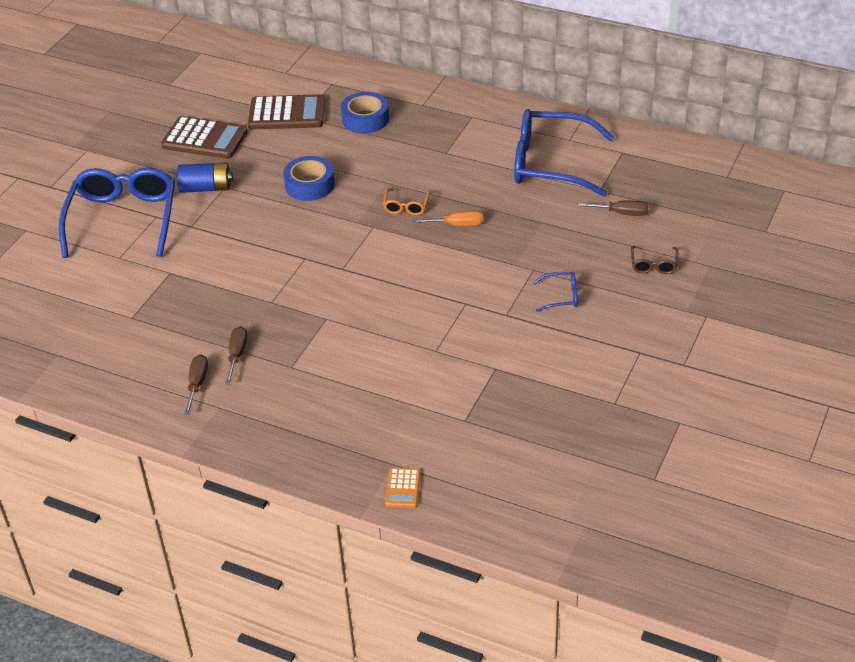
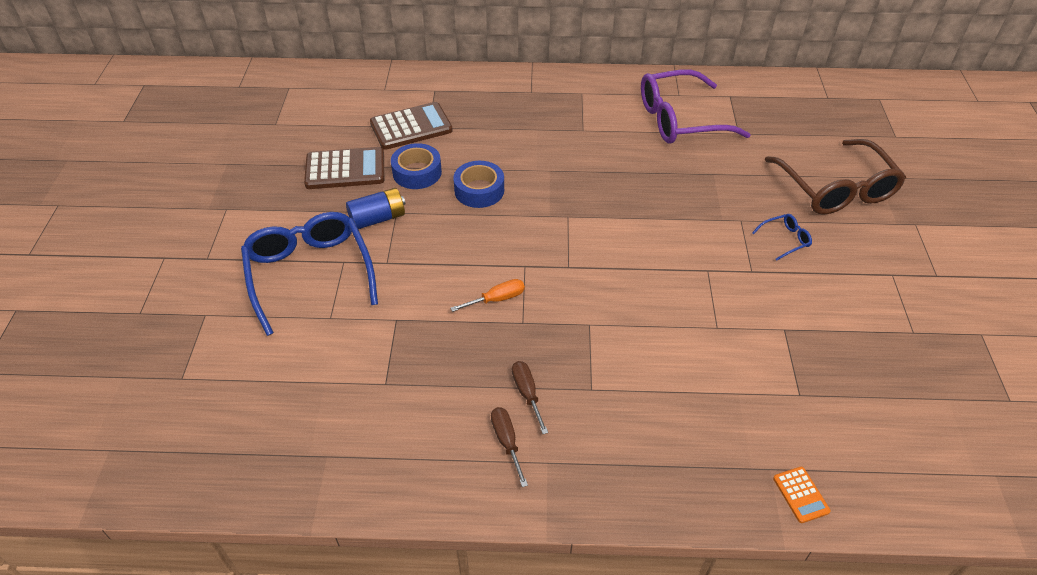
camera: 25 degrees left, 5 degrees up
(365, 119) = (488, 116): blue tape -> blue tape (417, 172)
(406, 206) = (584, 189): orange glasses -> none
(457, 225) = (643, 195): orange screwdriver -> orange screwdriver (497, 299)
(550, 164) = (680, 119): blue glasses -> purple glasses
(622, 213) = (773, 149): brown screwdriver -> none
(653, 265) = (836, 189): brown glasses -> brown glasses, size x2.45

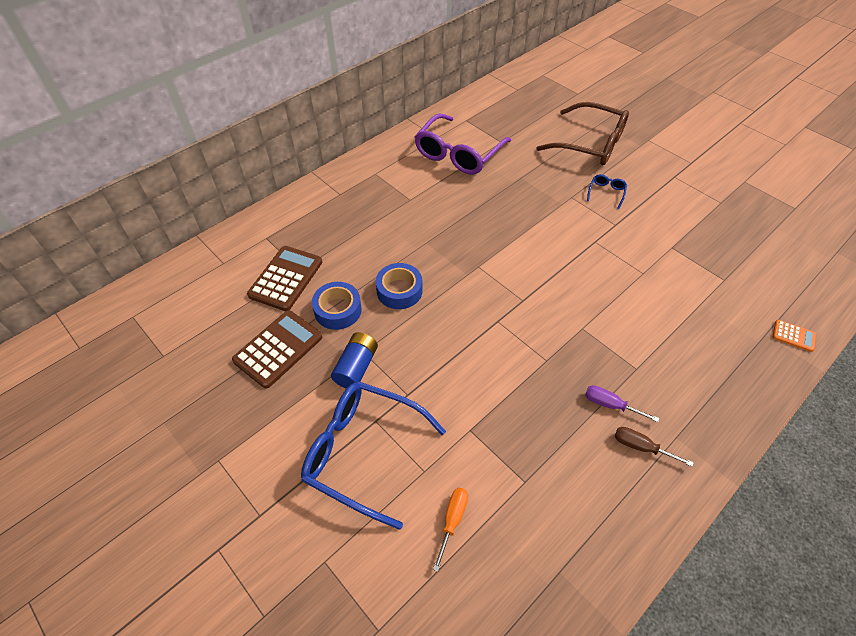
camera: 45 degrees left, 5 degrees up
(497, 299) = (512, 358): orange screwdriver -> orange screwdriver (452, 520)
(527, 393) = (610, 405): brown screwdriver -> purple screwdriver

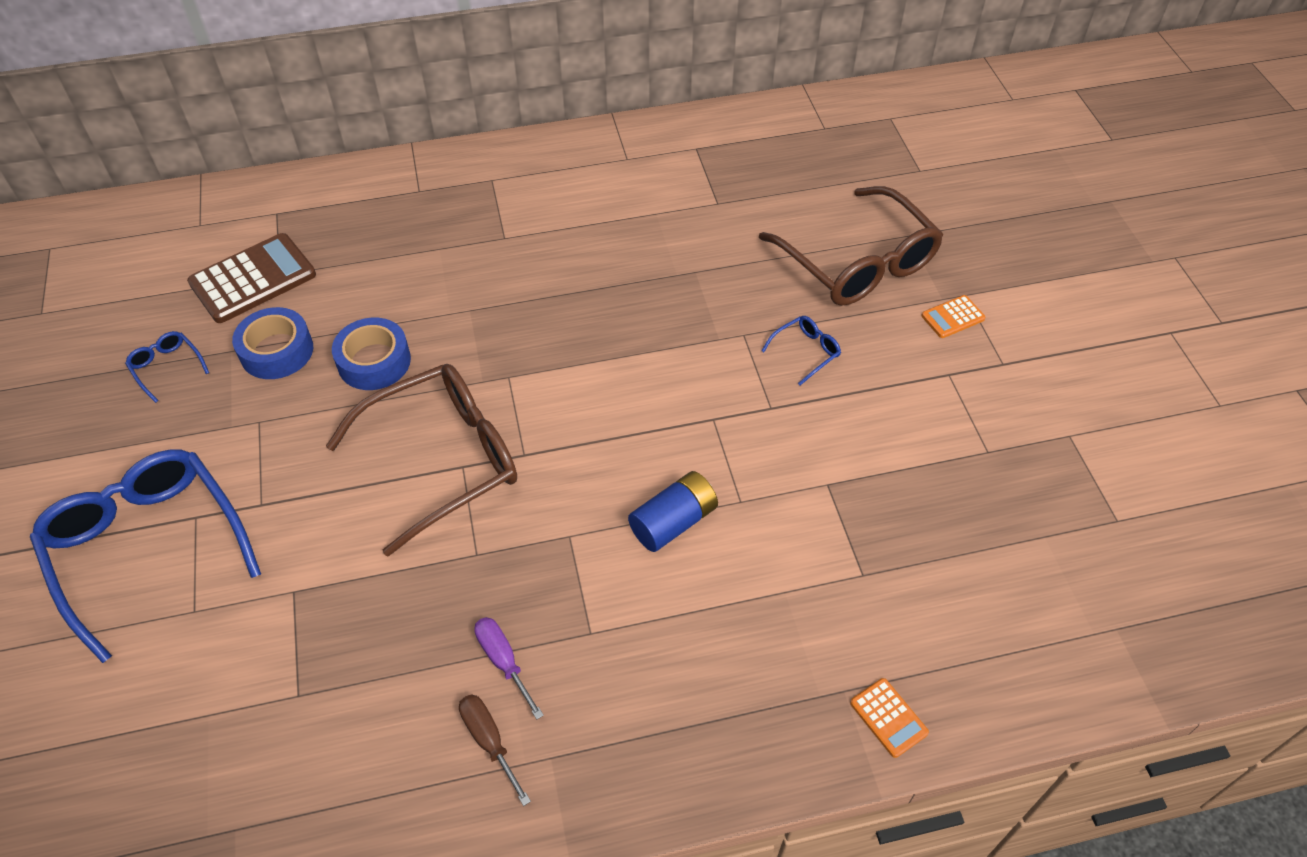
camera: 30 degrees right, 0 degrees up
(278, 349) = (167, 367): brown calculator -> blue glasses
(356, 367) = (233, 437): blue battery -> blue battery (673, 522)
(452, 520) = (171, 690): orange screwdriver -> none
(458, 154) = (635, 197): purple glasses -> none
(485, 323) = (443, 460): none -> brown glasses
(652, 151) = (953, 317): none -> orange calculator

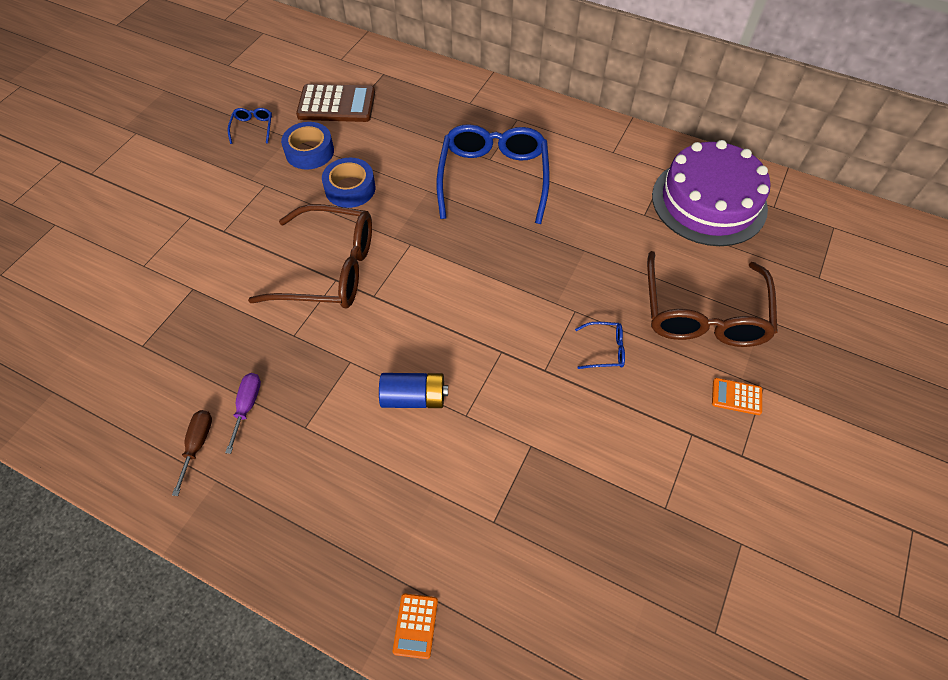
camera: 40 degrees right, 5 degrees up
(147, 547) = (156, 218): blue glasses -> blue glasses (493, 178)
(764, 156) = (709, 202): none -> purple cake

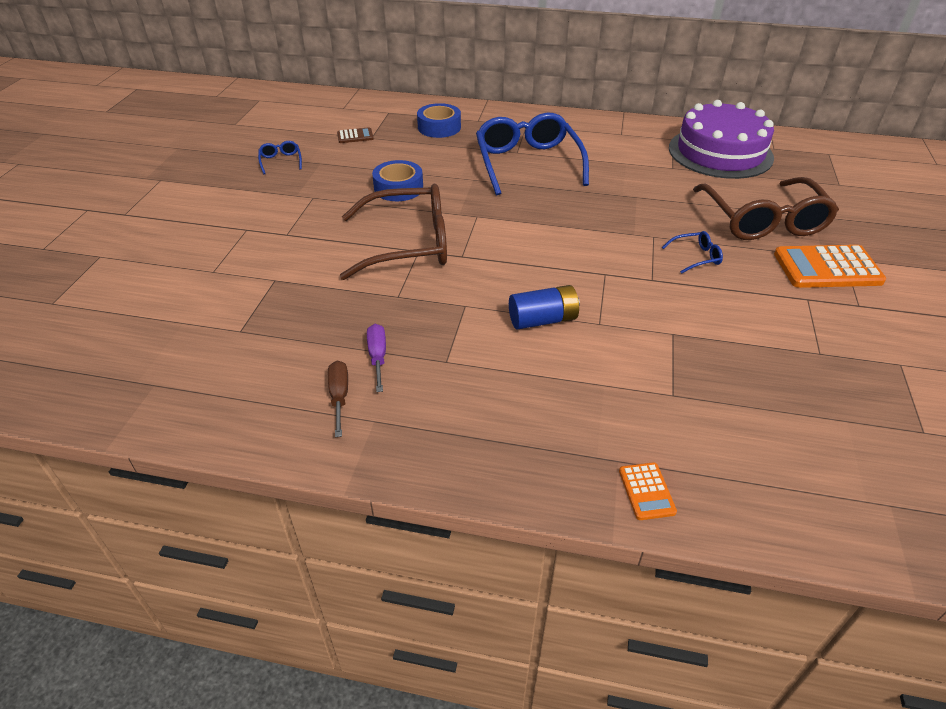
camera: 15 degrees left, 15 degrees down
(309, 152) = (345, 169): blue tape -> blue tape (439, 127)
(336, 104) = (355, 136): brown calculator -> brown calculator, size x0.49
(736, 397) = (827, 268): orange calculator -> orange calculator, size x2.03

